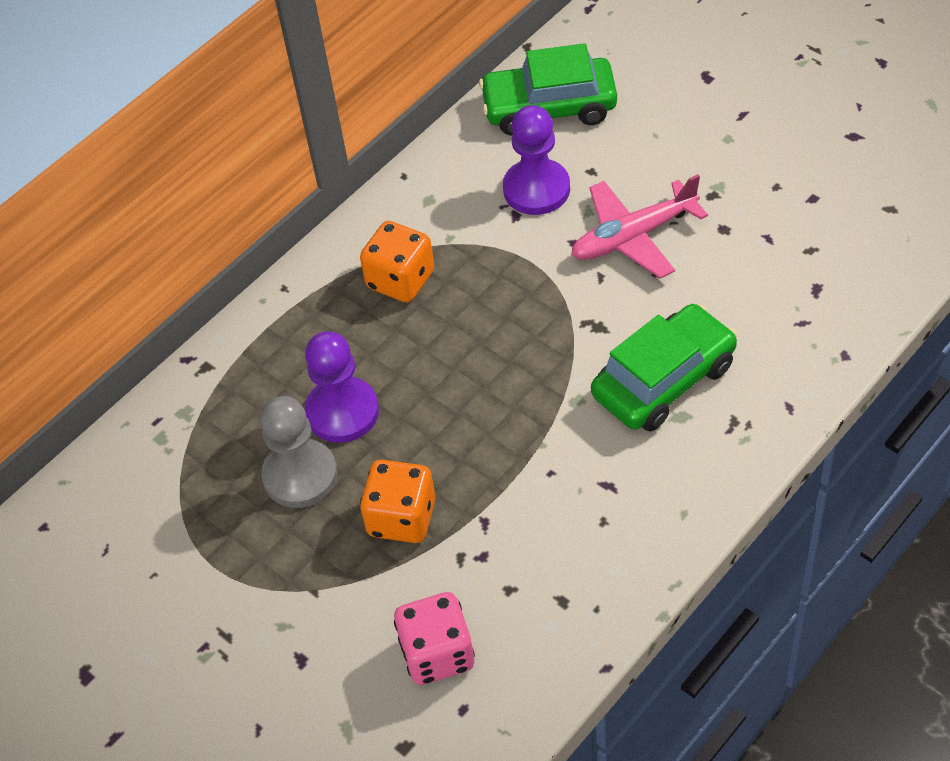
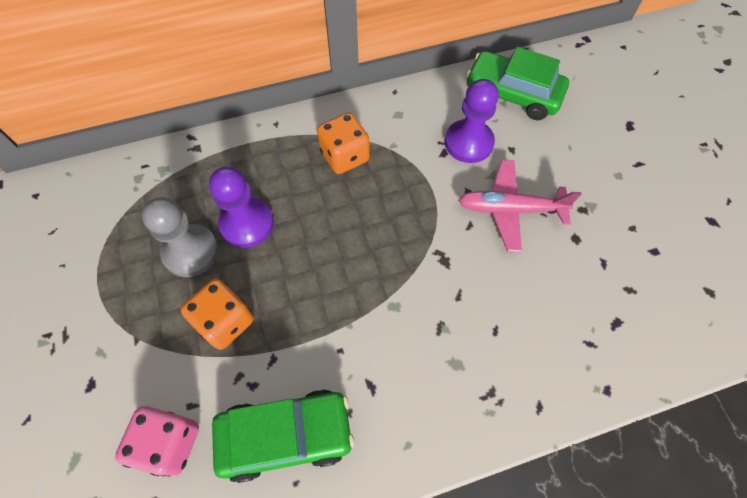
camera: 25 degrees right, 10 degrees up
(664, 380) = (462, 328): green car -> green car (286, 436)

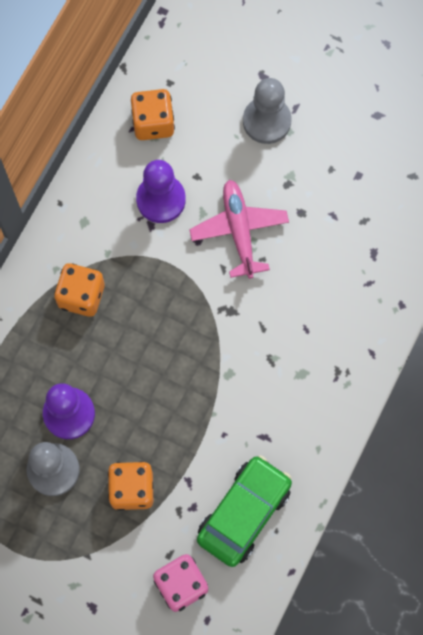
camera: 45 degrees left, 10 degrees up
(509, 209) = (239, 230): pink plane -> pink plane turned 120 degrees clockwise
(512, 94) = (153, 123): green car -> orange dice
(605, 155) = (266, 121): none -> grey pawn

